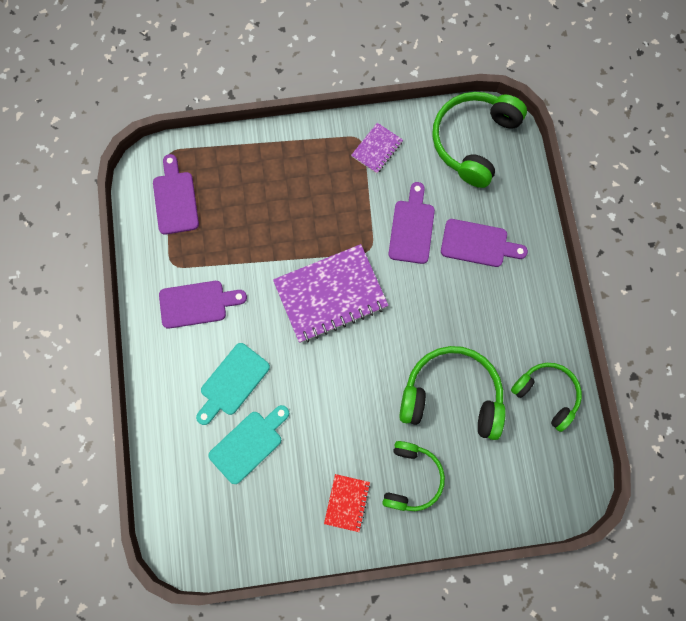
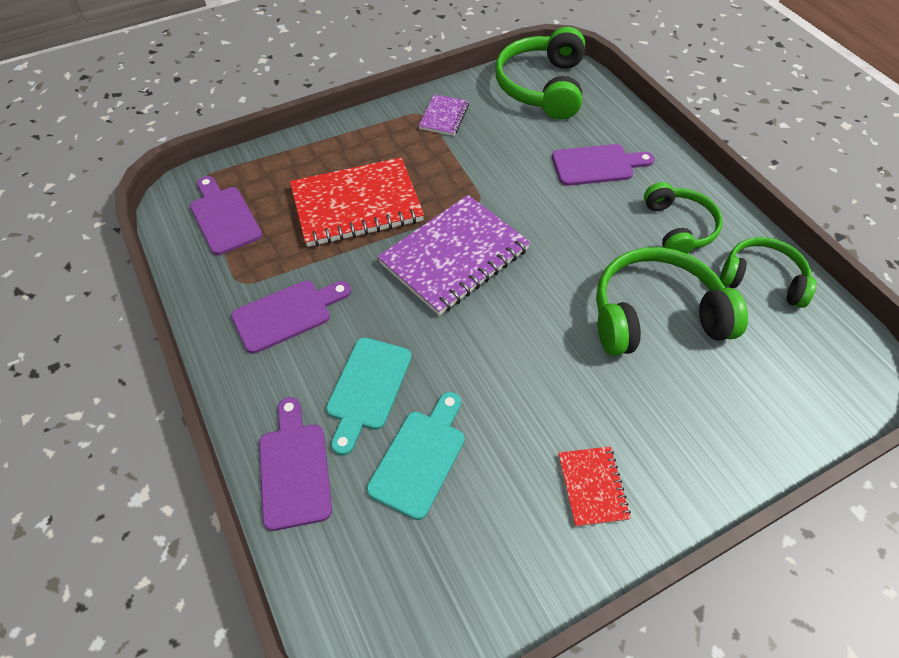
camera: 20 degrees left, 20 degrees down
(276, 220) = (356, 205): none -> red notebook
(411, 478) = (661, 425): green headphones -> green headphones (678, 227)
(412, 228) = (517, 170): purple cutting board -> purple cutting board (294, 469)

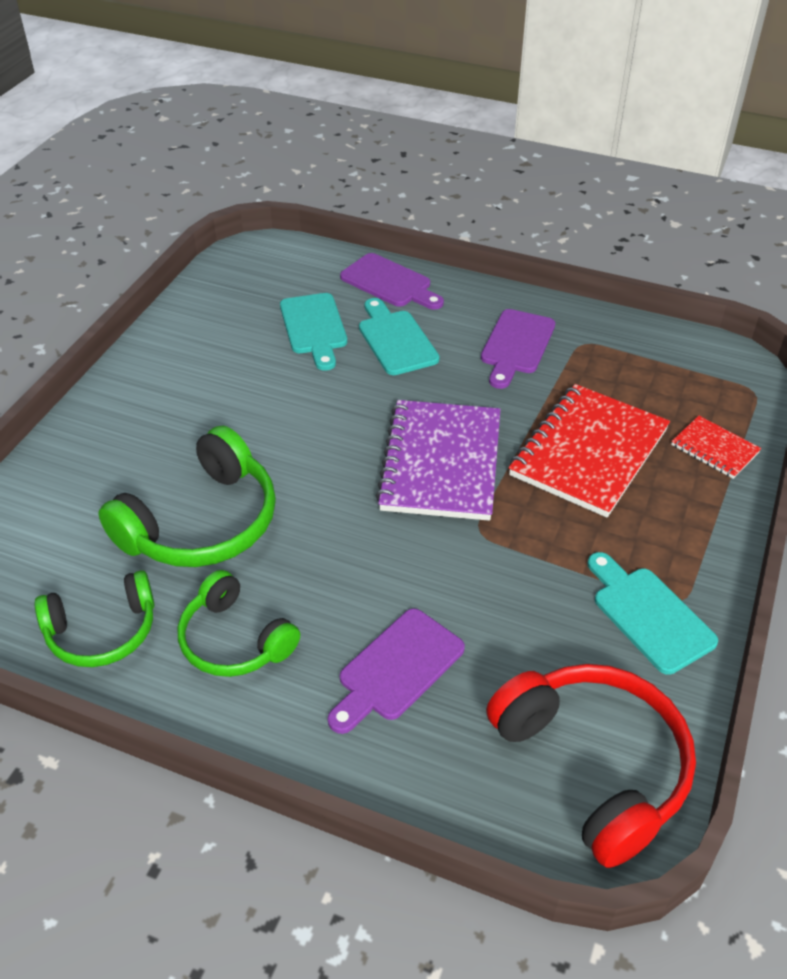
camera: 140 degrees right, 10 degrees down
(224, 217) = (677, 374): purple cutting board -> none
(444, 117) = (648, 615): purple notebook -> turquoise cutting board
(542, 87) = (594, 765): green headphones -> red headphones
(592, 487) = (176, 375): red notebook -> red notebook (714, 449)

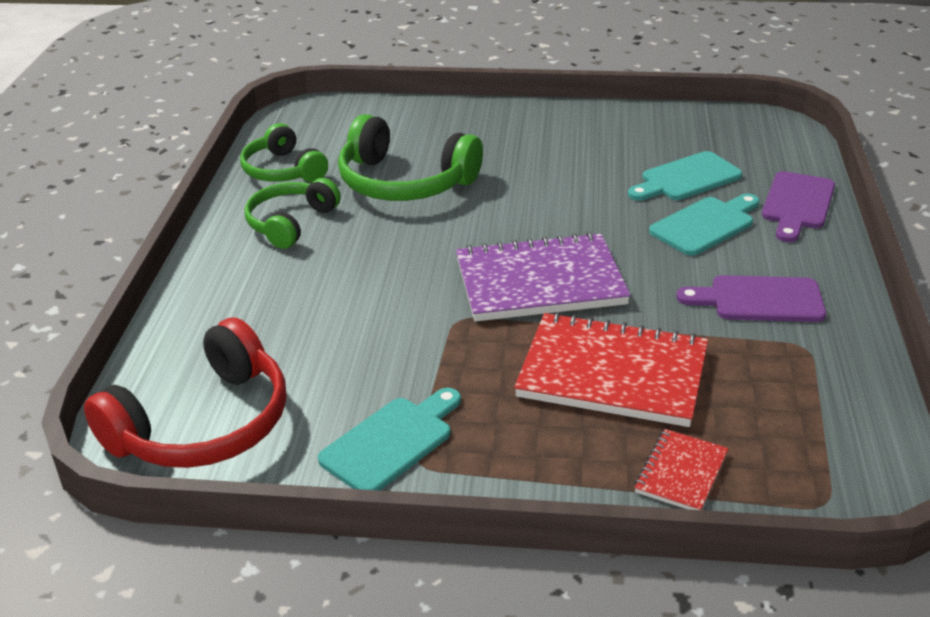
camera: 75 degrees right, 10 degrees down
(396, 669) = (282, 302): purple cutting board -> none

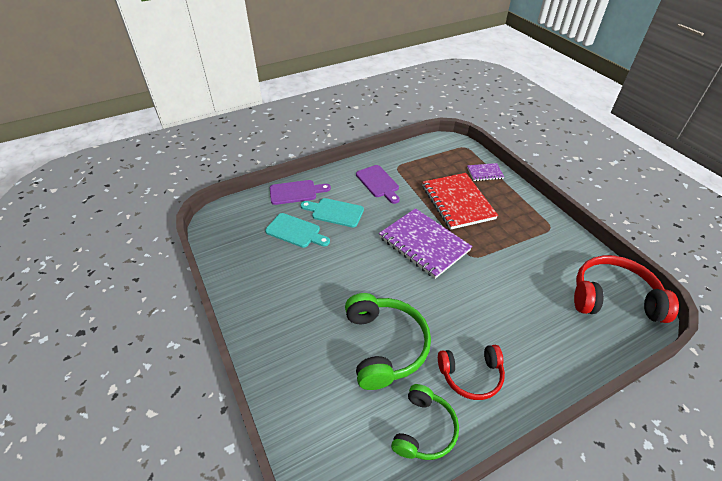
camera: 125 degrees left, 10 degrees up
(290, 223) = (471, 375): green headphones -> red headphones
(391, 442) = (551, 239): turquoise cutting board -> none
(681, 473) = (485, 173): red notebook -> purple notebook

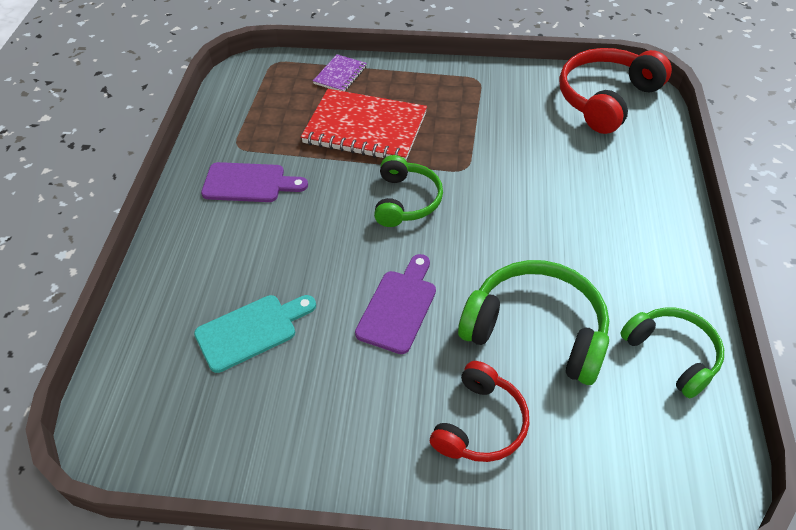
camera: 55 degrees left, 5 degrees up
(296, 192) = (164, 289): purple cutting board -> purple cutting board (398, 307)
(335, 212) = (258, 263): turquoise cutting board -> none
(424, 244) = (406, 201): purple notebook -> green headphones
(471, 375) = (628, 271): red headphones -> red headphones (480, 424)

